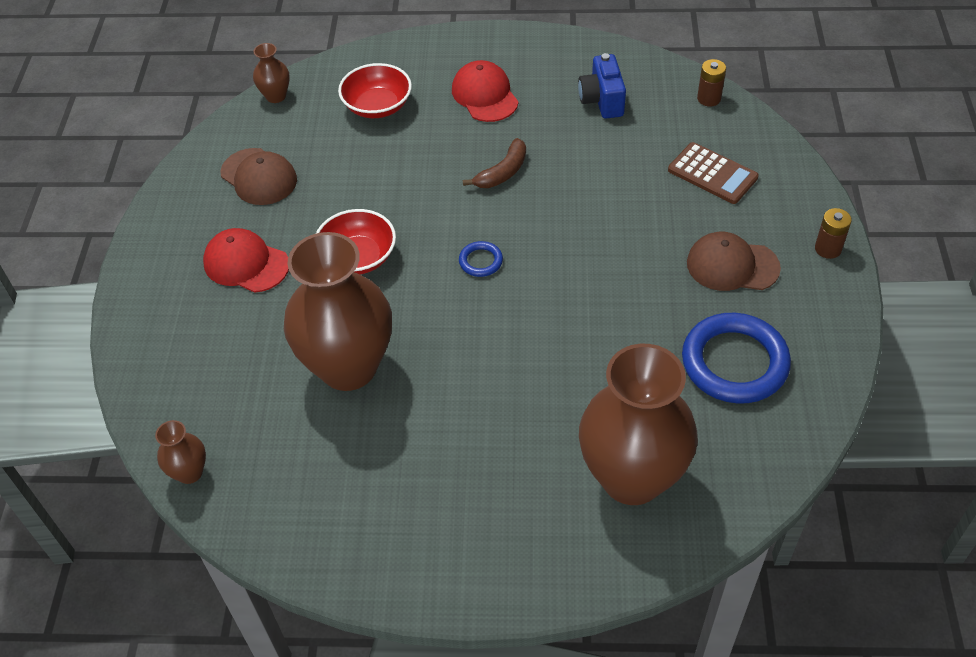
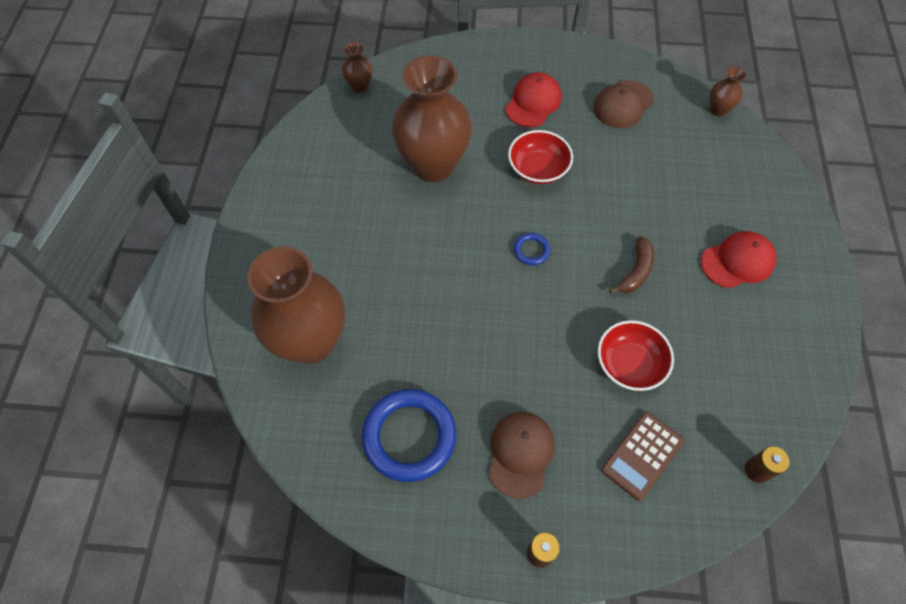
camera: 90 degrees right, 10 degrees up
(377, 106) = (713, 179): red bowl -> red bowl (629, 364)
(502, 172) = (635, 271): brown banana -> brown banana turned 105 degrees counterclockwise
(602, 100) = (741, 363): blue camera -> none

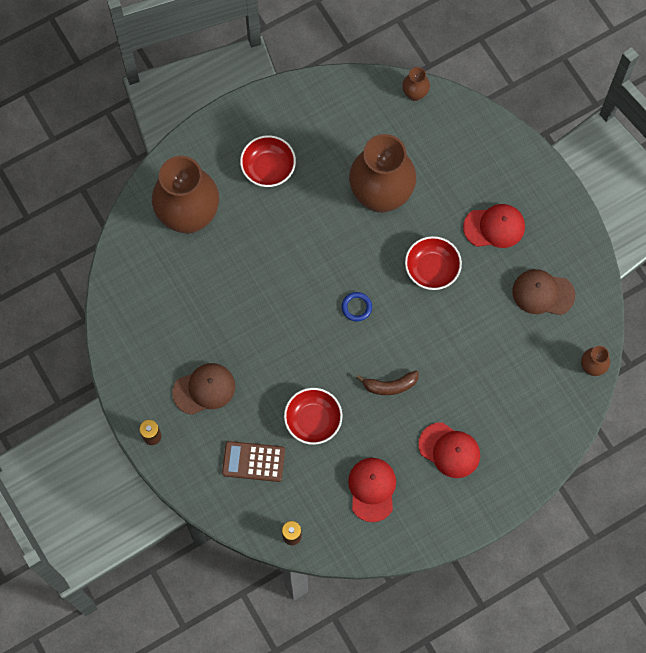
camera: 55 degrees right, 10 degrees up
(324, 238) = (268, 168): none -> red bowl
(409, 436) = (170, 318): blue ring -> none
(743, 355) = (372, 489): none -> red cap

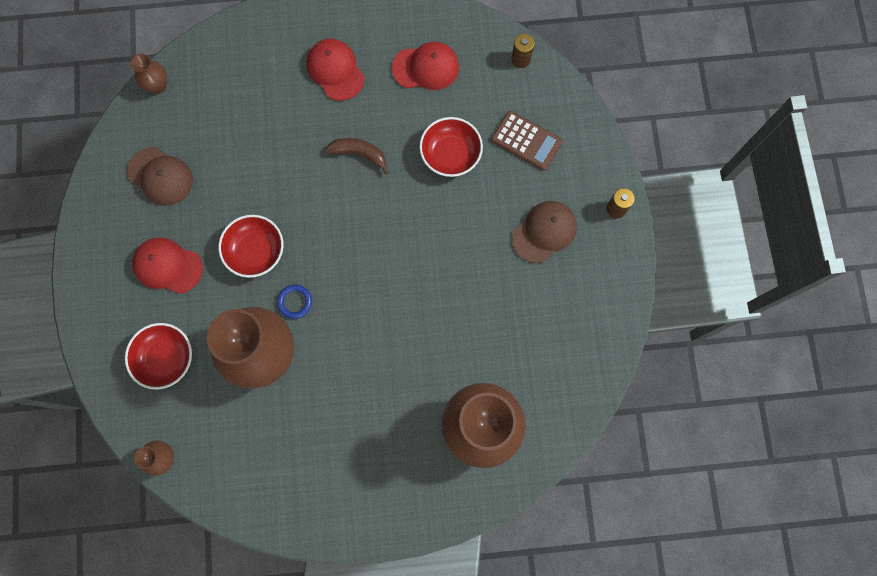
camera: 155 degrees left, 5 degrees up
(204, 389) = (544, 232): brown cap -> brown cap turned 135 degrees clockwise
(268, 168) = (368, 444): red bowl -> red bowl (165, 358)
(356, 307) = (352, 246): blue ring -> blue ring (295, 302)
(372, 489) = (426, 67): red cap -> red cap turned 120 degrees counterclockwise

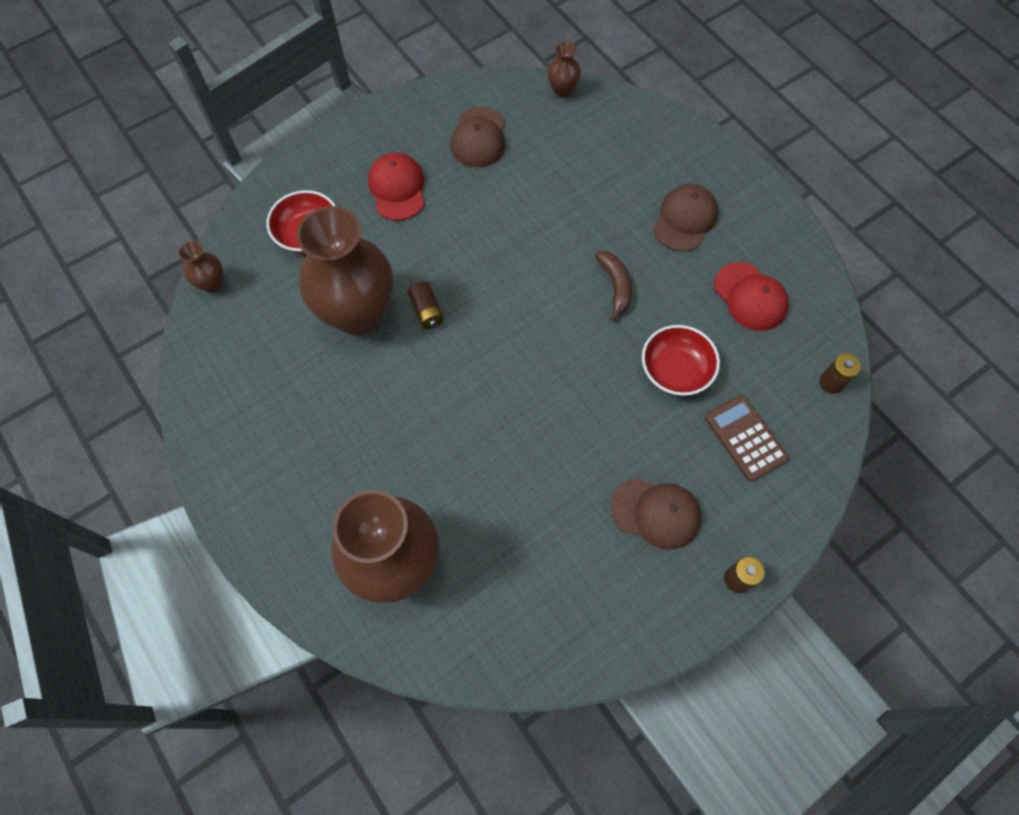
camera: 60 degrees right, 10 degrees down
(255, 251) = (456, 250): red bowl -> none
(295, 302) = (427, 311): blue ring -> brown battery
(335, 70) = (685, 219): red cap -> brown cap
(526, 141) = (745, 438): brown calculator -> brown calculator turned 150 degrees clockwise

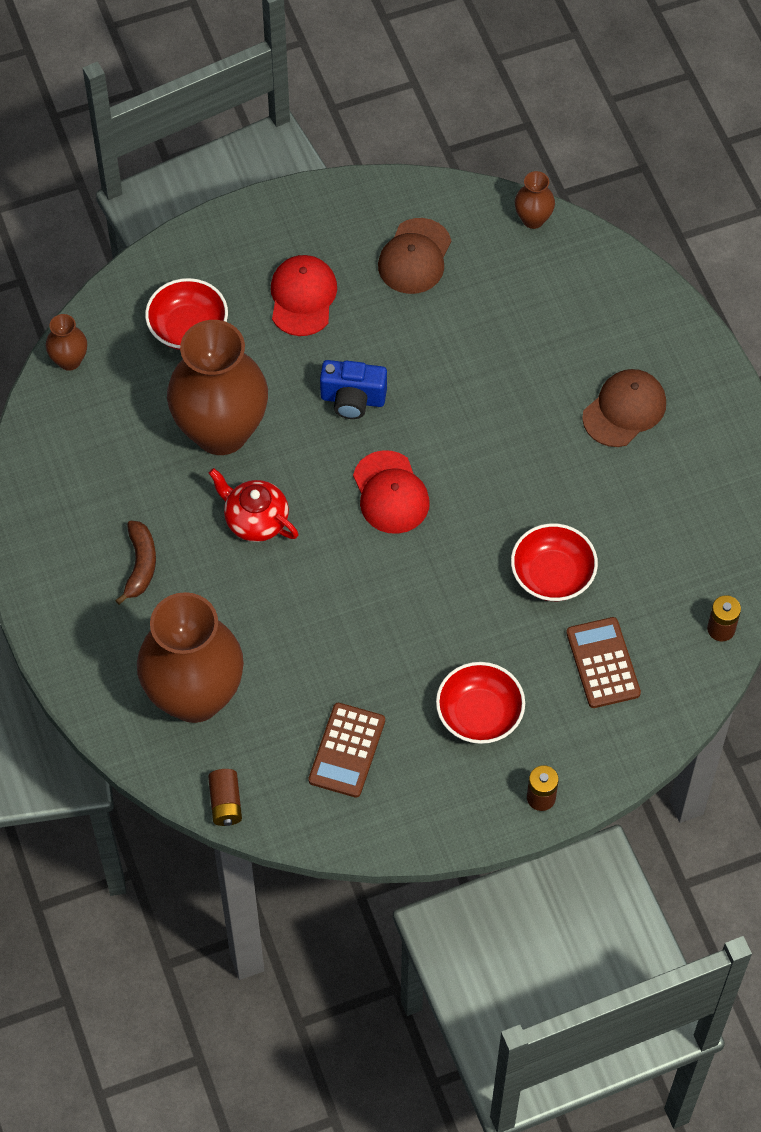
camera: 15 degrees right, 5 degrees down
(407, 384) = (255, 520): none -> red teapot
(427, 311) = (297, 446): brown battery -> brown battery (225, 803)
(462, 261) = (352, 399): none -> blue camera
(549, 580) = (347, 750): none -> brown calculator
(615, 286) = (517, 467): brown banana -> brown banana (140, 565)
(656, 513) = (479, 714): brown cap -> red bowl
(750, 297) = (667, 515): red cap -> red cap (390, 493)

